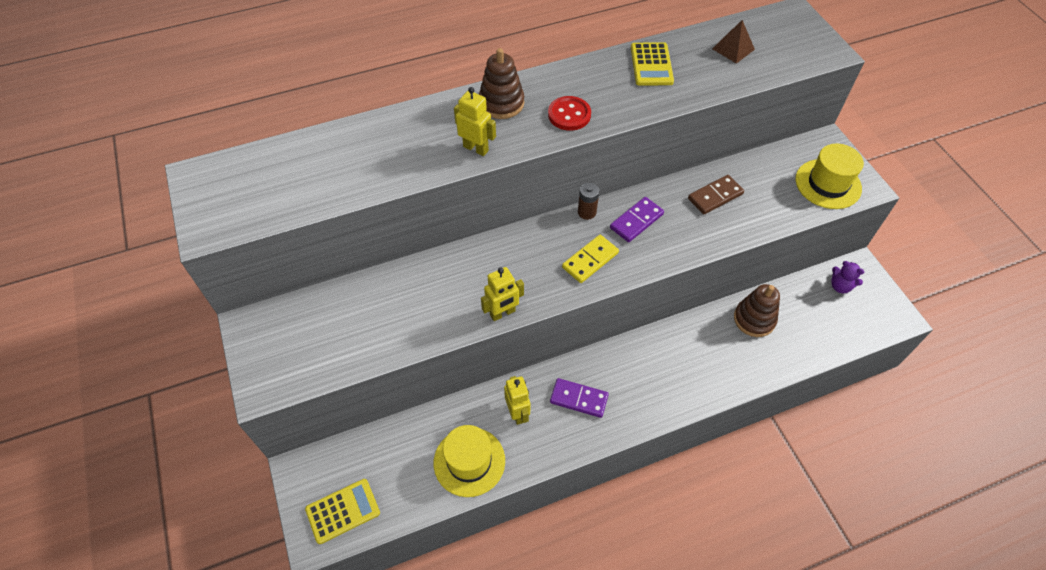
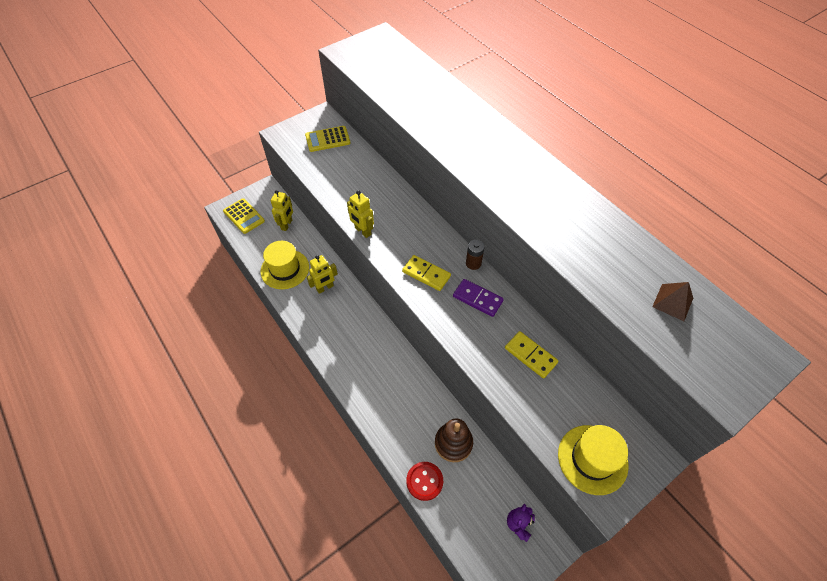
camera: 75 degrees right, 0 degrees up
(476, 148) = (456, 148): yellow robot -> yellow robot (287, 225)
(501, 103) = (510, 152): brown stacking toy -> none
(569, 115) = (517, 194): red button -> red button (424, 481)
(579, 399) = (344, 322): purple domino -> none
(651, 65) = (610, 239): yellow calculator -> yellow calculator (327, 139)
(715, 196) = (530, 355): brown domino -> yellow domino

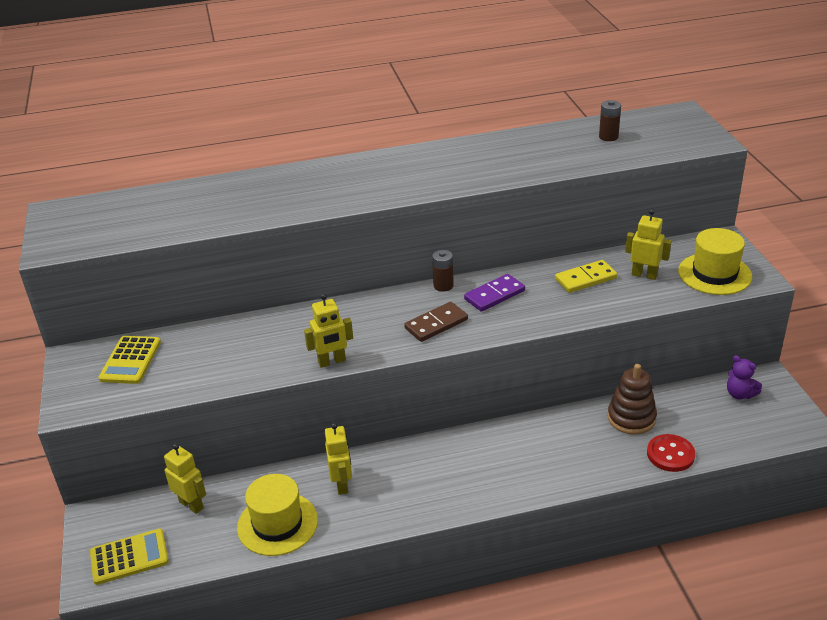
camera: 65 degrees left, 20 degrees down
(426, 274) = (436, 324): yellow domino -> brown domino
(559, 399) = (644, 275): none -> yellow robot
(672, 302) = (608, 137): brown pyramid -> brown battery

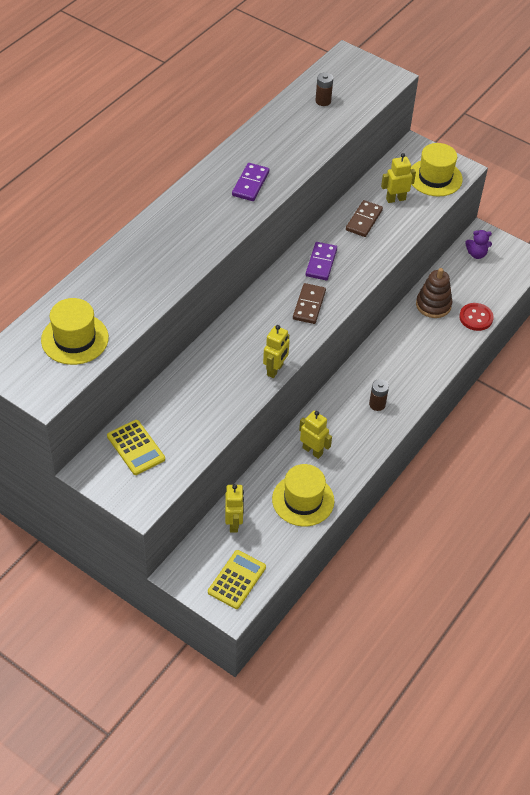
camera: 45 degrees left, 15 degrees up
(133, 221) = (75, 339): none -> yellow hat
(191, 504) = (234, 523): yellow robot -> yellow robot turned 90 degrees clockwise
(443, 286) = (280, 272): brown battery -> brown battery (377, 404)
(446, 172) = (250, 184): none -> purple domino
(586, 279) = (364, 220): yellow domino -> brown domino

